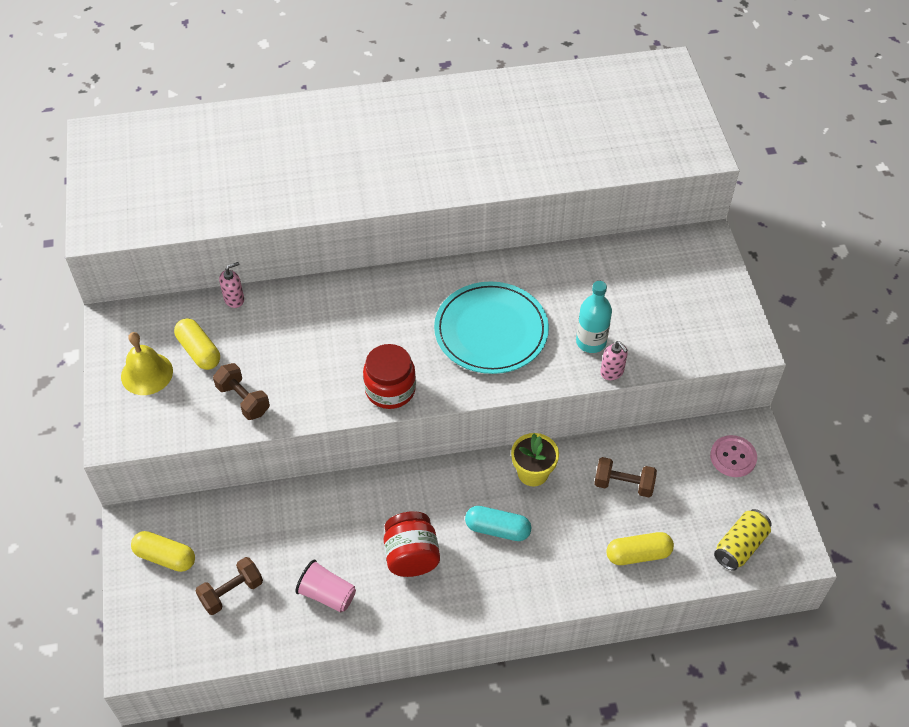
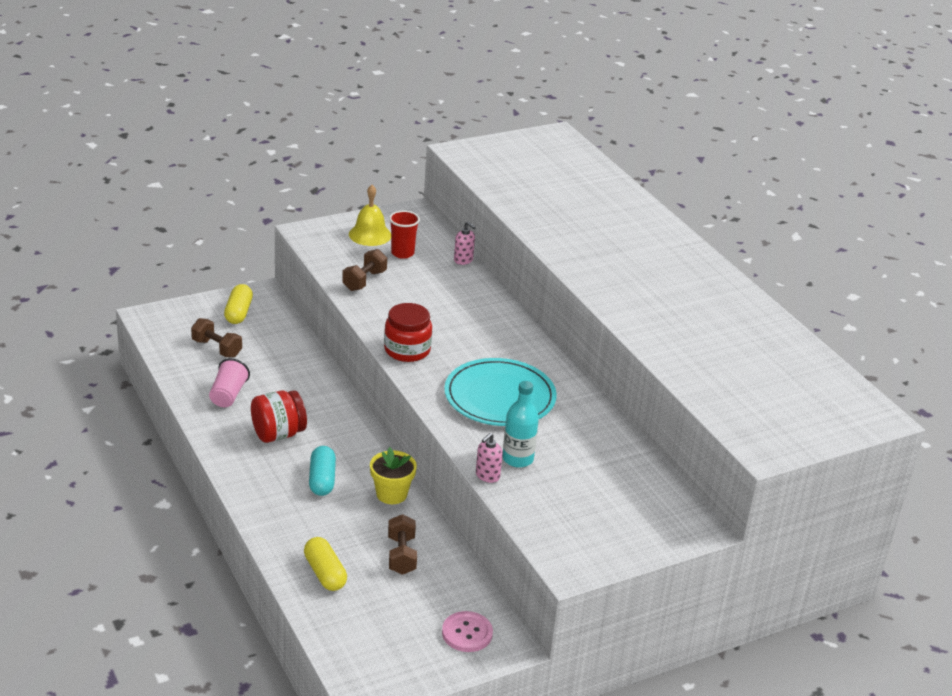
camera: 70 degrees right, 20 degrees down
(199, 351) = (402, 253): yellow capsule -> red cup
(740, 546) = (358, 646): yellow can -> none

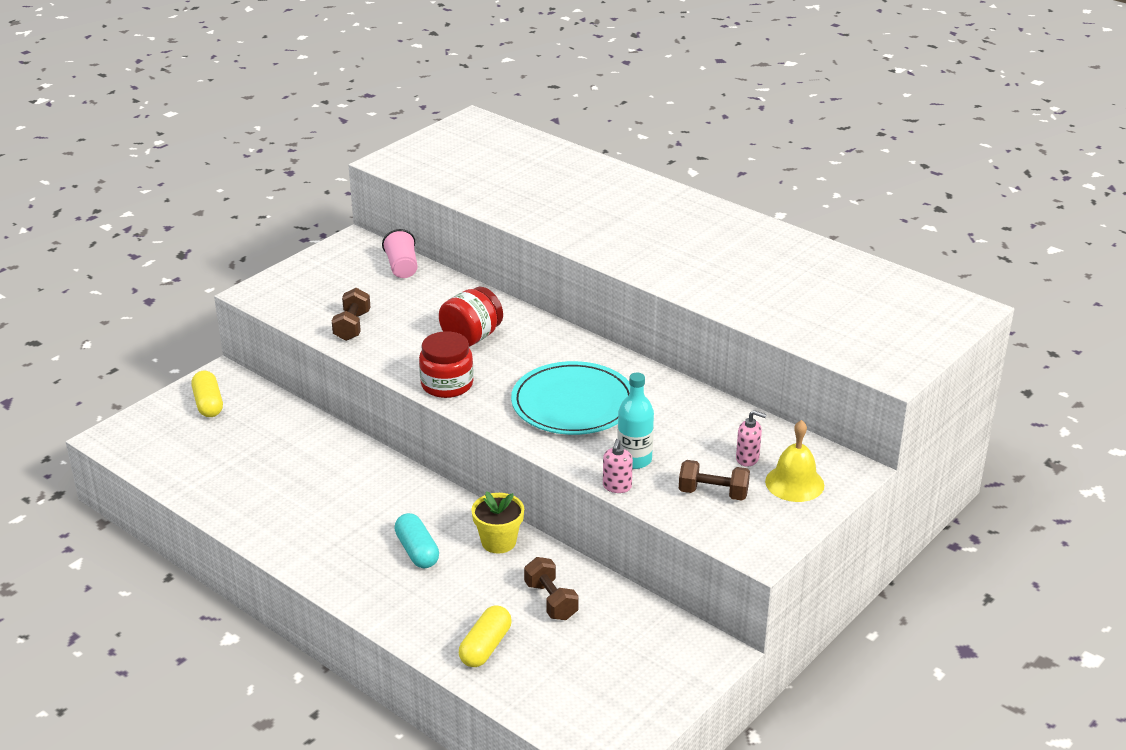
camera: 20 degrees left, 0 degrees up
(217, 348) = (210, 449): brown dumbbell -> brown dumbbell (713, 493)
(228, 395) = (256, 495): pink cup -> pink cup (402, 267)
(278, 434) = (338, 518): red jar -> red jar (471, 337)
(325, 573) = (485, 647): yellow capsule -> yellow capsule turned 75 degrees clockwise
(370, 234) = (324, 277): yellow bell -> yellow bell (794, 483)
(402, 253) = (372, 287): red cup -> none
(463, 260) = (440, 276): pink soap dispenser -> pink soap dispenser (747, 459)
(467, 633) = (668, 656): pink button -> none

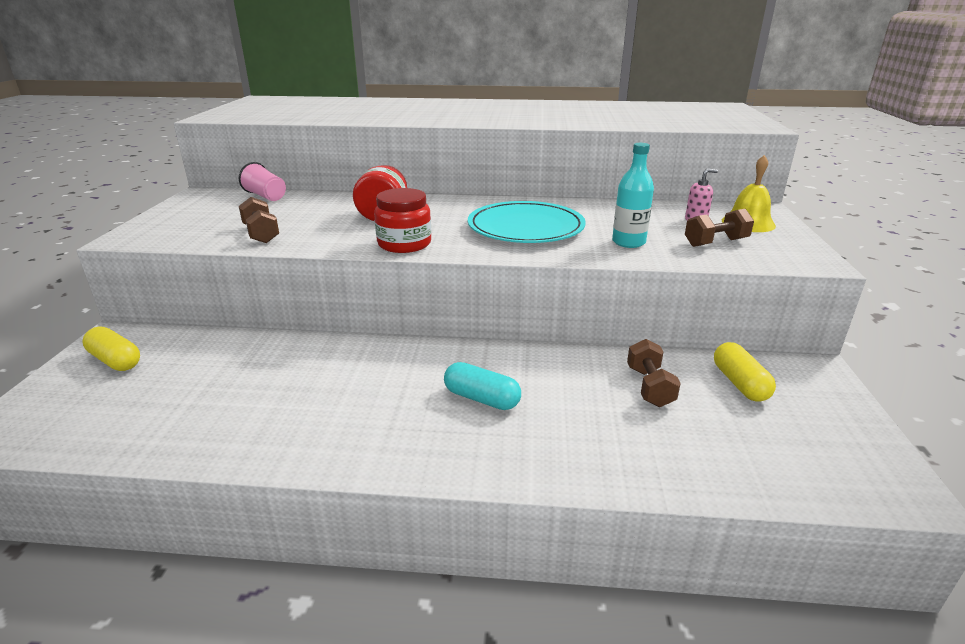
camera: 35 degrees left, 5 degrees down
(485, 647) = (659, 452): yellow capsule -> yellow capsule (739, 383)
(498, 542) = (542, 362): yellow flower pot -> none
(551, 601) = (649, 387): brown dumbbell -> brown dumbbell turned 60 degrees clockwise
(617, 486) = (648, 260): pink soap dispenser -> none

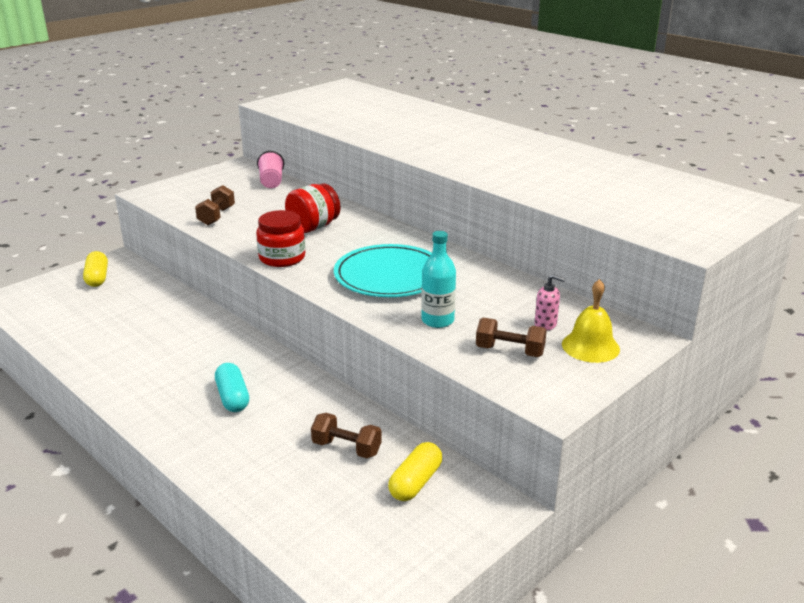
camera: 40 degrees right, 0 degrees up
(649, 387) = (346, 448): brown dumbbell -> brown dumbbell turned 75 degrees clockwise

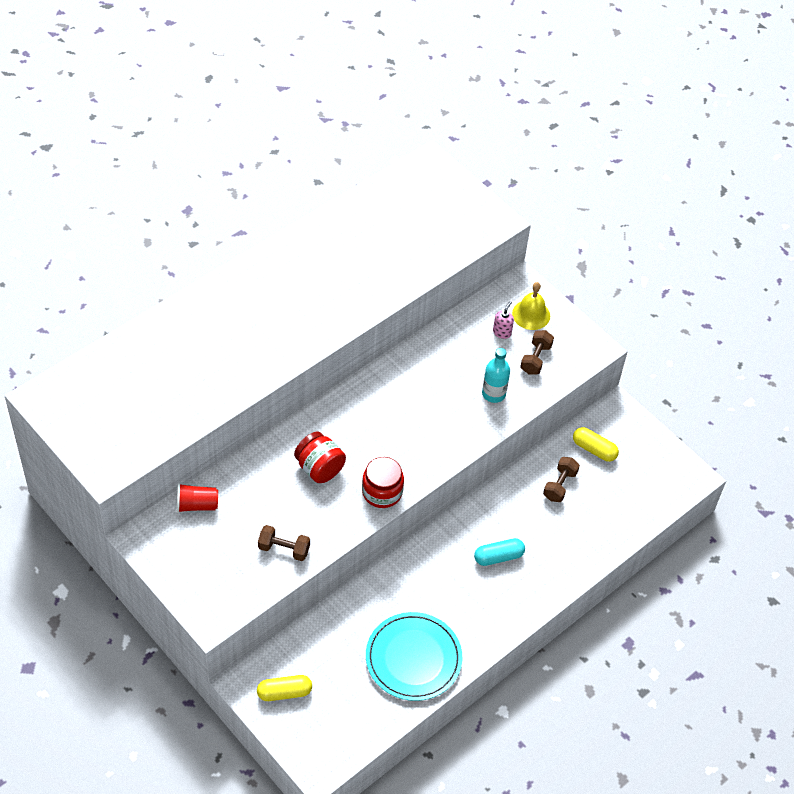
camera: 90 degrees left, 25 degrees up
(271, 182) = (197, 505): pink cup -> red cup
(390, 275) = (421, 417): turquoise plate -> turquoise plate (413, 658)

